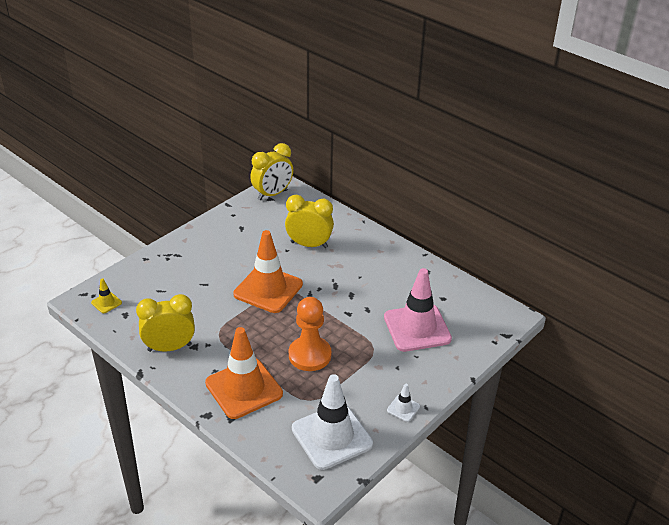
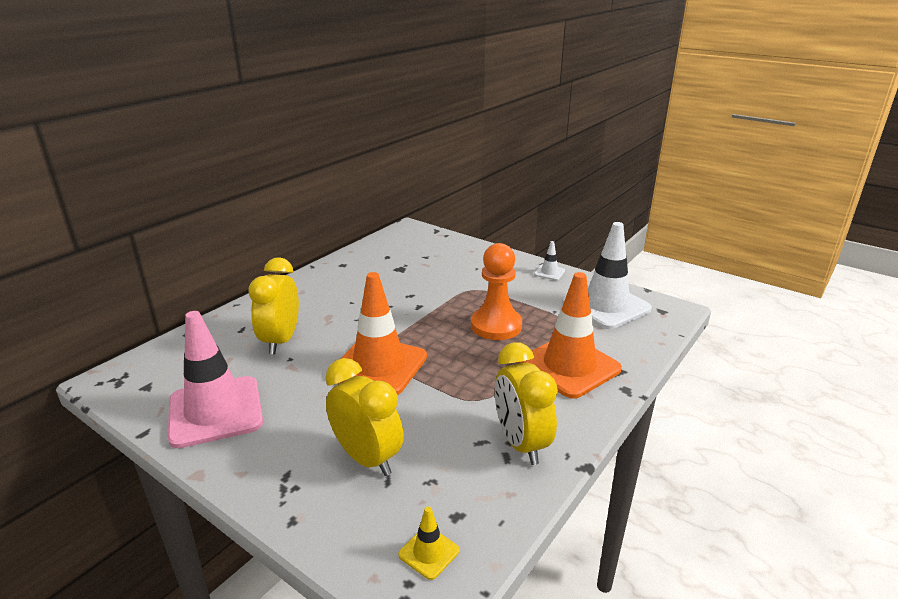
camera: 95 degrees left, 10 degrees down
(272, 194) = (134, 385): yellow clock -> yellow clock (367, 458)
(417, 328) = (435, 268): pink traffic cone -> pink traffic cone (215, 411)

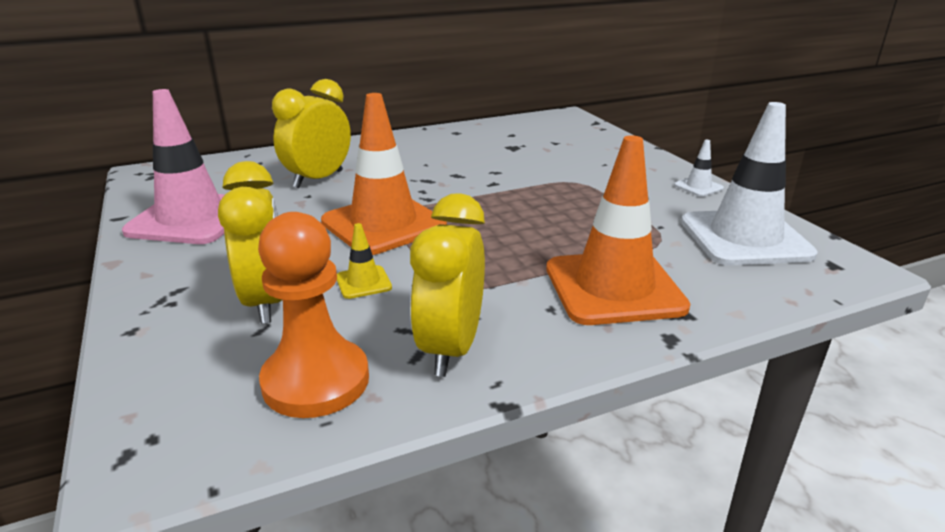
camera: 30 degrees right, 0 degrees up
(429, 552) = (209, 417): yellow traffic cone -> yellow traffic cone (363, 282)
(496, 326) = (563, 222): orange pawn -> orange pawn (316, 381)

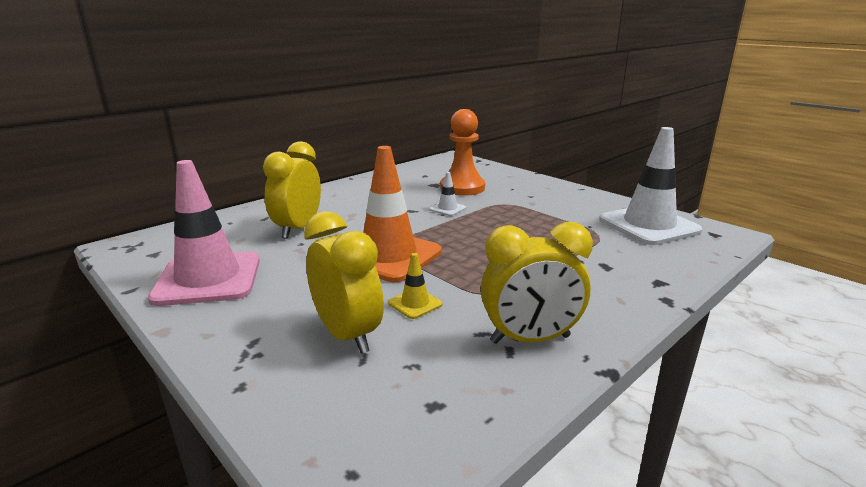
camera: 20 degrees left, 5 degrees down
(316, 381) = (450, 389): orange pawn -> orange pawn (462, 188)
(451, 348) = (530, 339): yellow clock -> yellow clock turned 90 degrees counterclockwise
(614, 288) = (600, 273): orange traffic cone -> none
(698, 187) = (588, 196): white traffic cone -> white traffic cone (447, 209)

